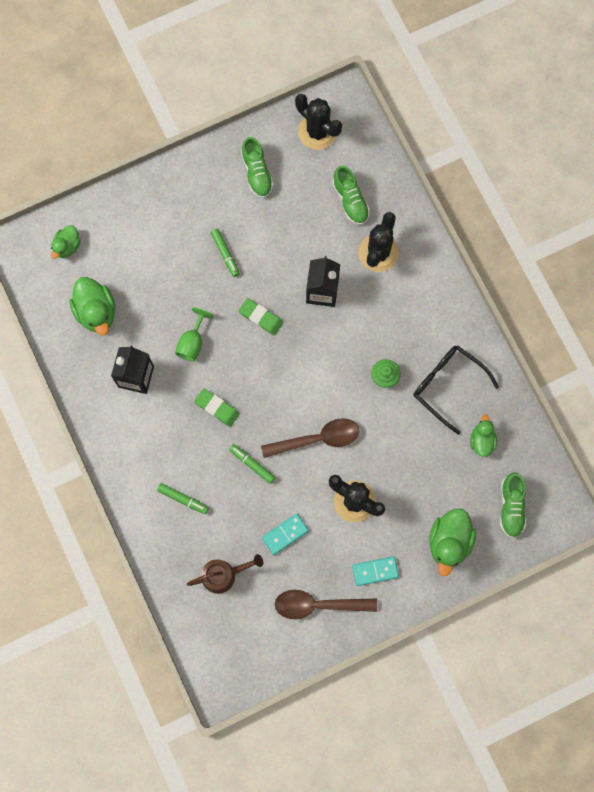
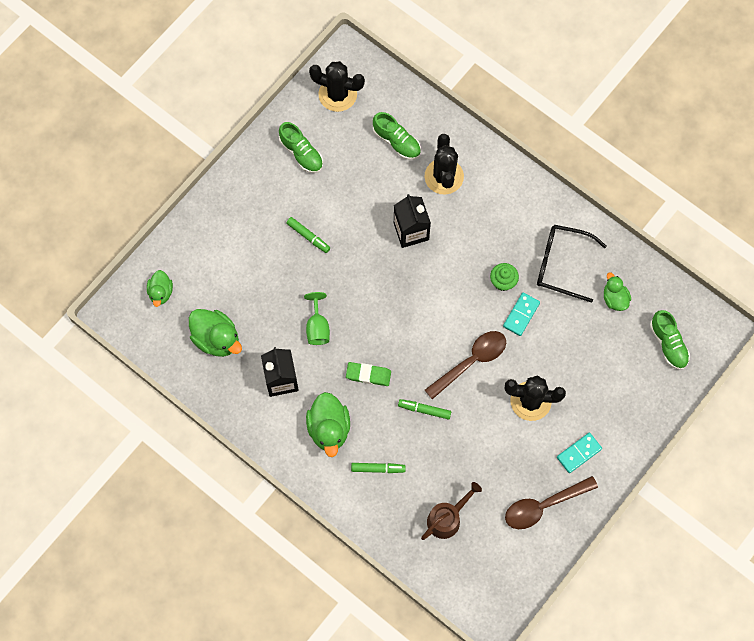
camera: 25 degrees left, 5 degrees down
(260, 317) = (368, 278): green eraser -> none
(285, 534) = (484, 457): turquoise domino -> turquoise domino (521, 315)
(449, 542) = (630, 398): green duck -> green duck (329, 429)

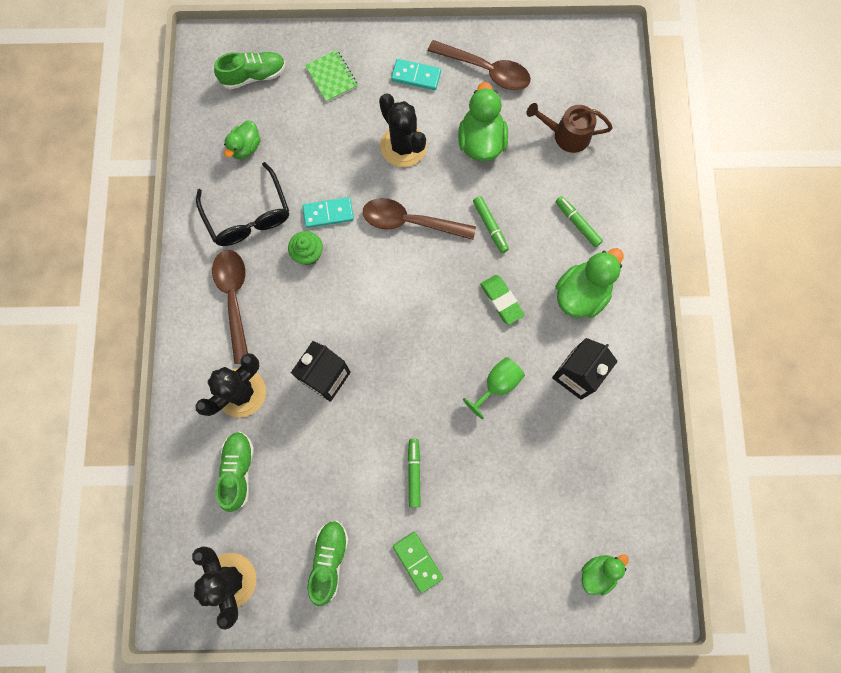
camera: 130 degrees left, 5 degrees up
(216, 339) = (593, 471): green duck -> green duck (481, 141)
(257, 199) = (417, 561): none -> green domino
(509, 215) = (234, 299): none -> brown spoon
(625, 395) = (331, 77): none -> green notebook
(668, 344) = (254, 76): green shoe -> green shoe turned 45 degrees clockwise

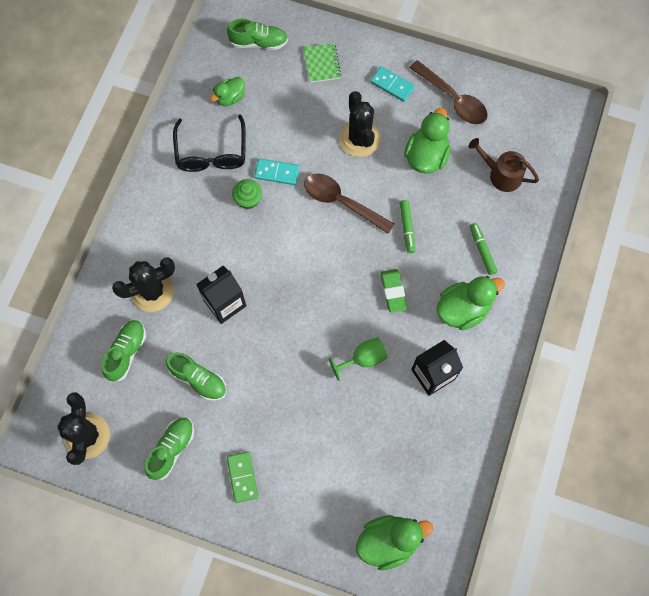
camera: 20 degrees right, 5 degrees down
(234, 299) = (175, 215): brown spoon -> none
(329, 472) = (198, 379): none -> green shoe
(414, 473) = (267, 405): green marker -> none
(598, 572) = (388, 541): green duck -> green duck, size x1.64

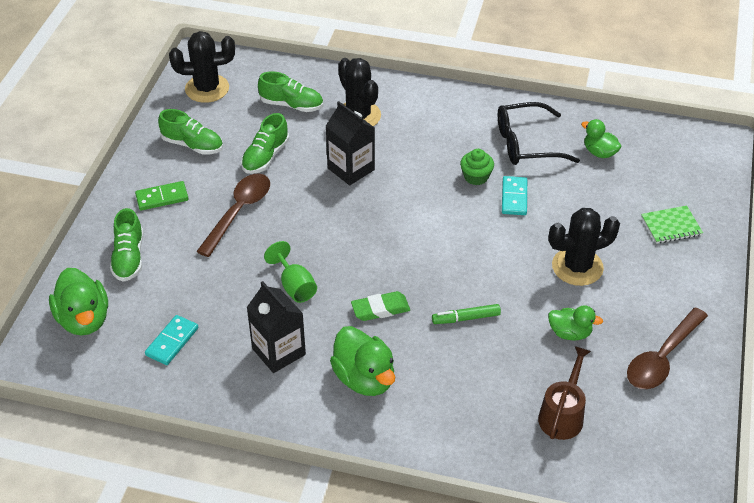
camera: 85 degrees right, 25 degrees down
(258, 42) = (680, 169): green shoe -> green shoe (129, 258)
(341, 202) = (488, 255): brown spoon -> brown spoon (239, 212)
(392, 85) = (663, 294): turquoise domino -> turquoise domino (172, 341)
(426, 156) = (570, 333): green duck -> green duck, size x0.61
(482, 250) = (448, 396): green marker -> none

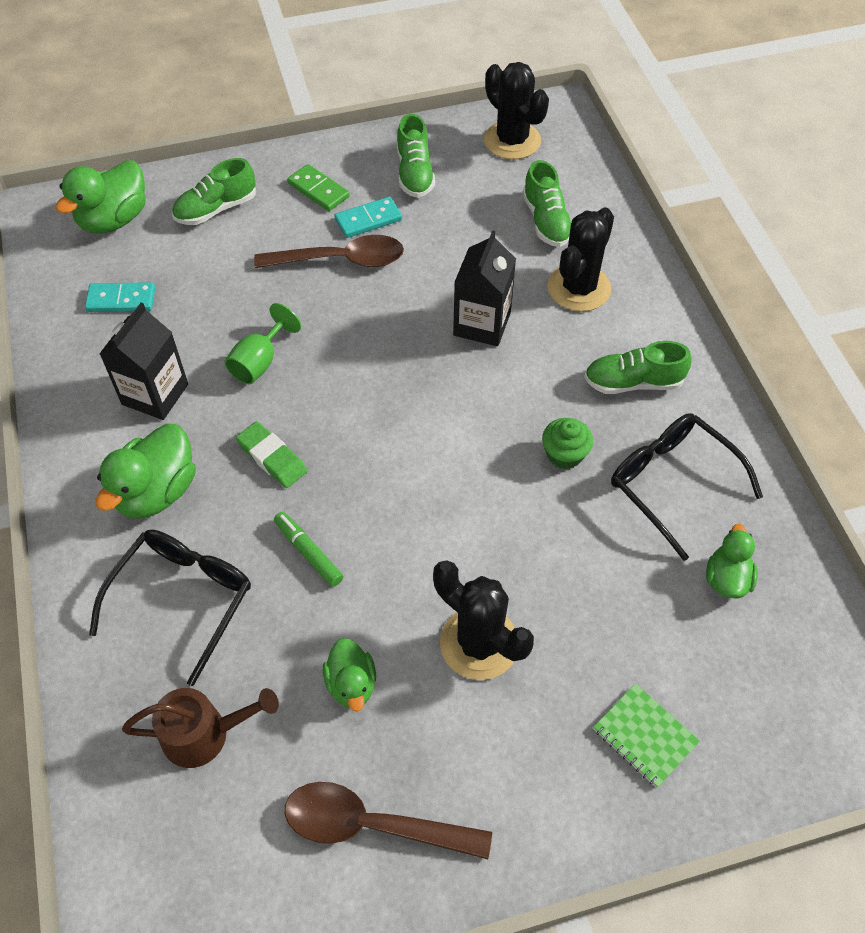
camera: 60 degrees right, 10 degrees up
(265, 157) = (442, 240): green shoe -> green shoe (633, 382)
(459, 393) = (183, 599): none -> black glasses
(514, 197) = (558, 513): turquoise domino -> turquoise domino (368, 220)

